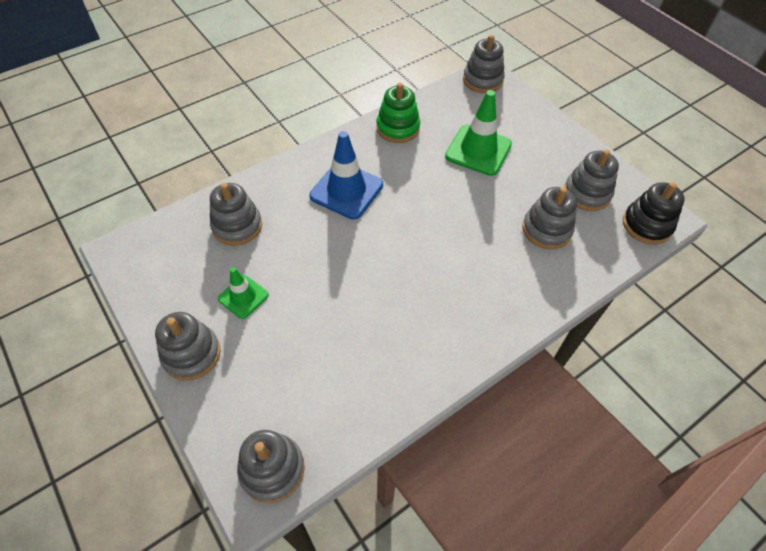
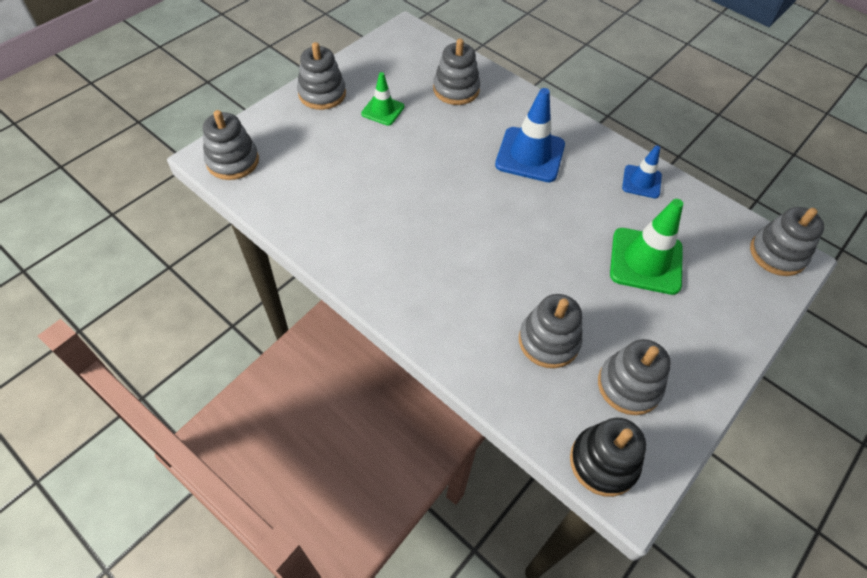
camera: 75 degrees right, 0 degrees up
(398, 128) = (641, 182): green stacking toy -> blue traffic cone

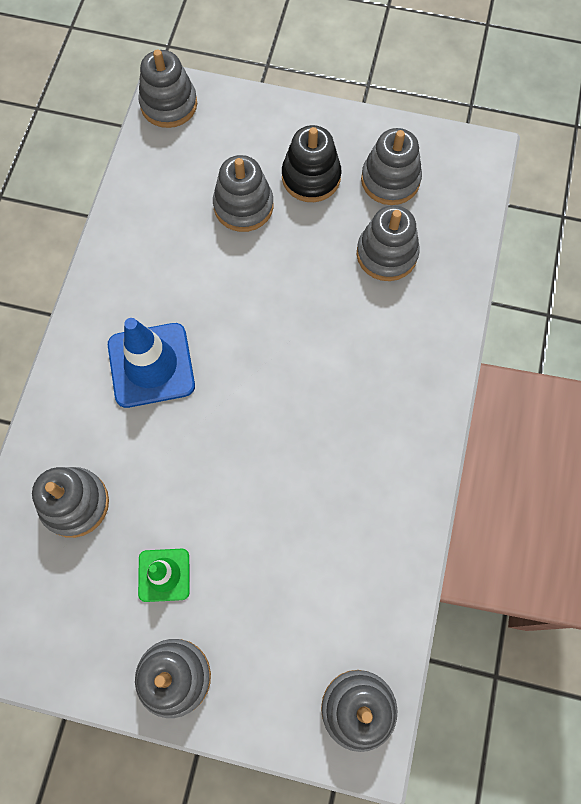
camera: 115 degrees left, 15 degrees up
(603, 462) = (470, 177): black stacking toy -> black stacking toy (311, 177)
(641, 182) = (133, 241): blue traffic cone -> none
(646, 261) = (243, 206): green traffic cone -> grey stacking toy

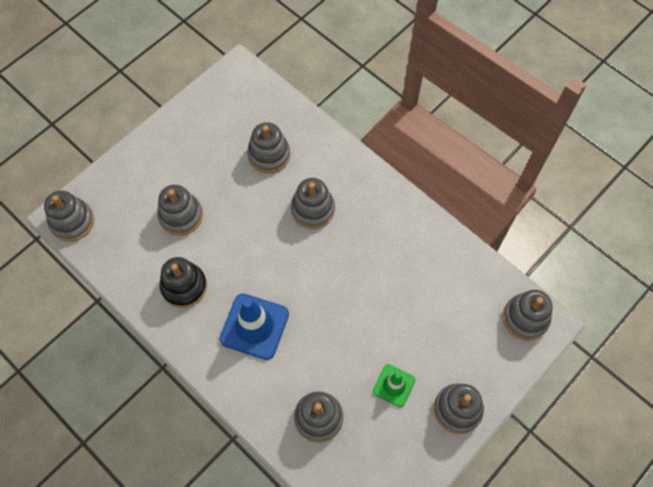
camera: 60 degrees left, 5 degrees down
(311, 177) = (188, 167): black stacking toy -> black stacking toy (184, 286)
(390, 180) = (221, 125): grey stacking toy -> grey stacking toy (312, 209)

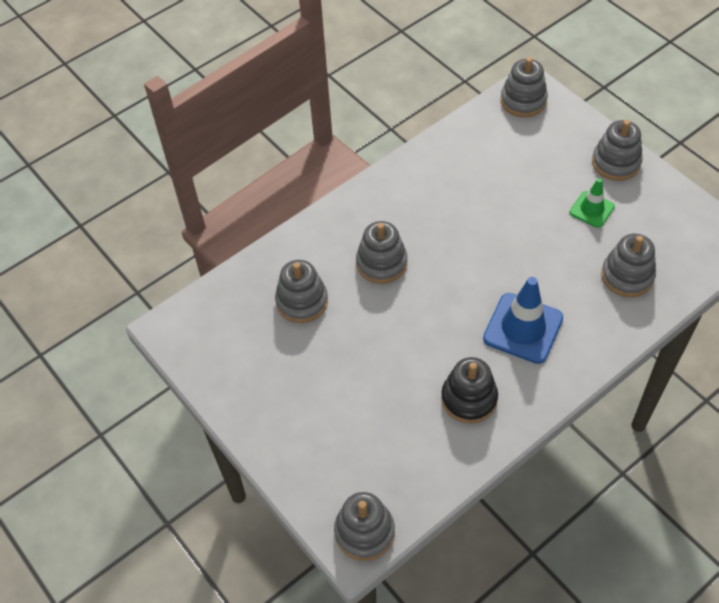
camera: 80 degrees left, 10 degrees down
(181, 216) = (372, 400): grey stacking toy -> none

